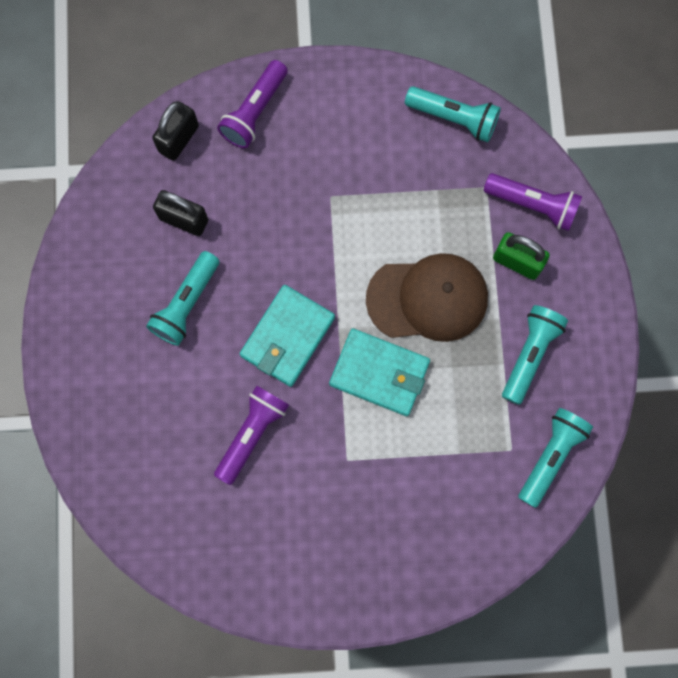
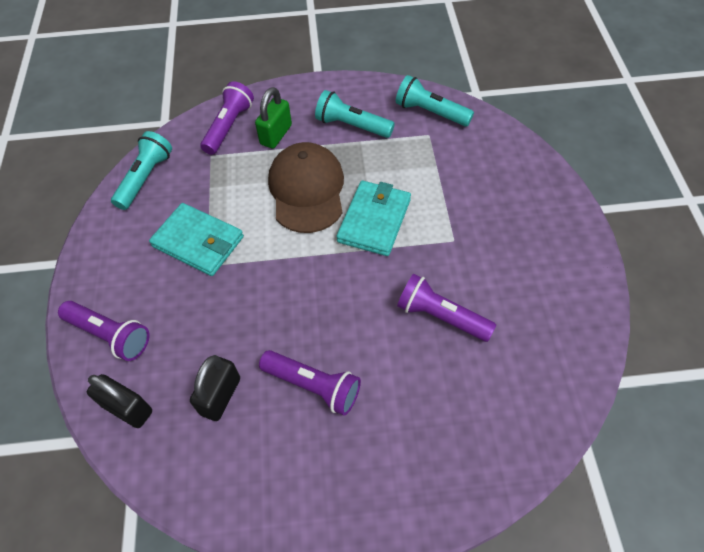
camera: 90 degrees left, 20 degrees down
(186, 304) = (313, 386): turquoise flashlight -> purple flashlight
(287, 337) = (344, 292): turquoise wallet -> turquoise wallet (198, 242)

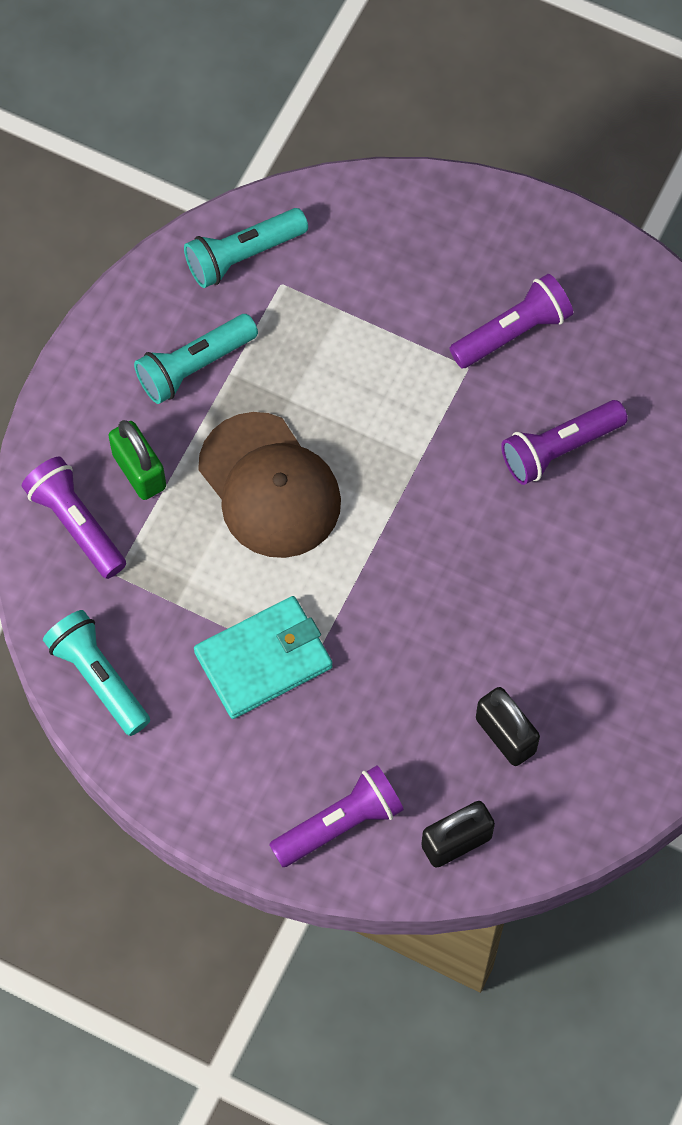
camera: 60 degrees left, 10 degrees up
(307, 190) = (269, 486): brown cap -> brown cap turned 150 degrees counterclockwise
(313, 386) = (557, 632): purple flashlight -> purple flashlight (513, 332)
(374, 220) = (376, 436): turquoise wallet -> none

